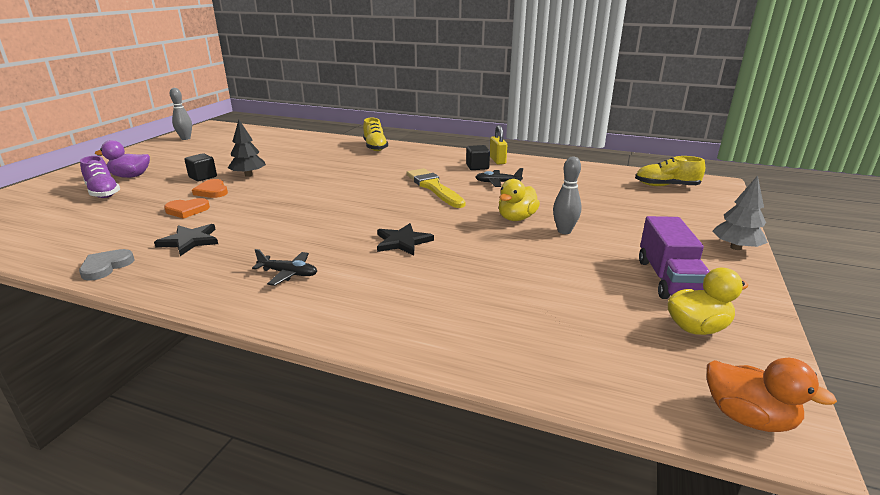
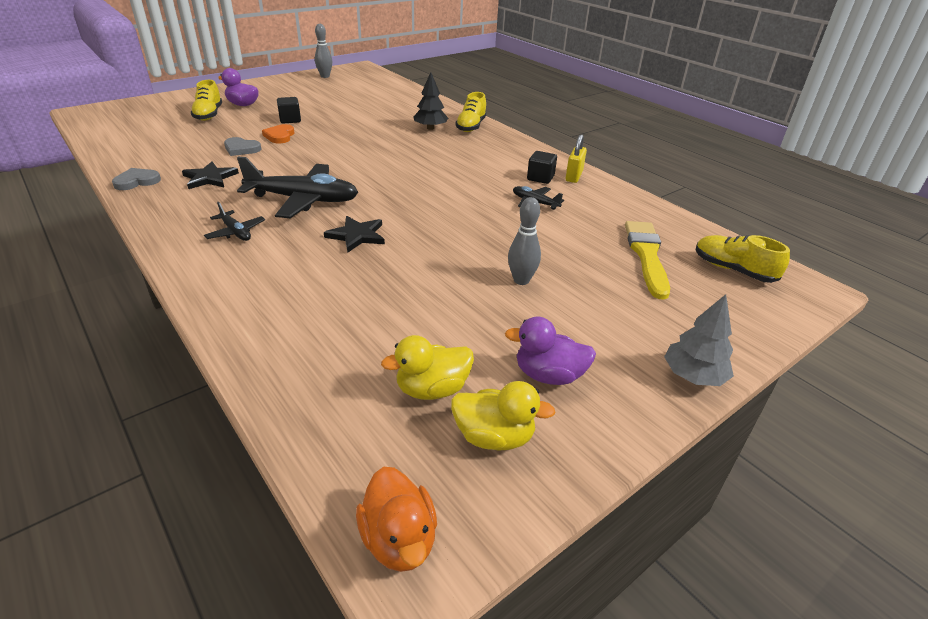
camera: 30 degrees right, 10 degrees up
(103, 192) = (209, 115): purple shoe -> yellow shoe
(187, 210) = (241, 149): orange heart -> grey heart
(249, 175) = (326, 127): black tree -> black tree (430, 128)
(314, 231) = (303, 200): none -> black plane
(434, 187) = (463, 188): yellow brush -> yellow brush (646, 255)
(516, 218) = (494, 249): yellow duck -> yellow duck (432, 389)
(668, 279) = (548, 375): purple truck -> purple duck

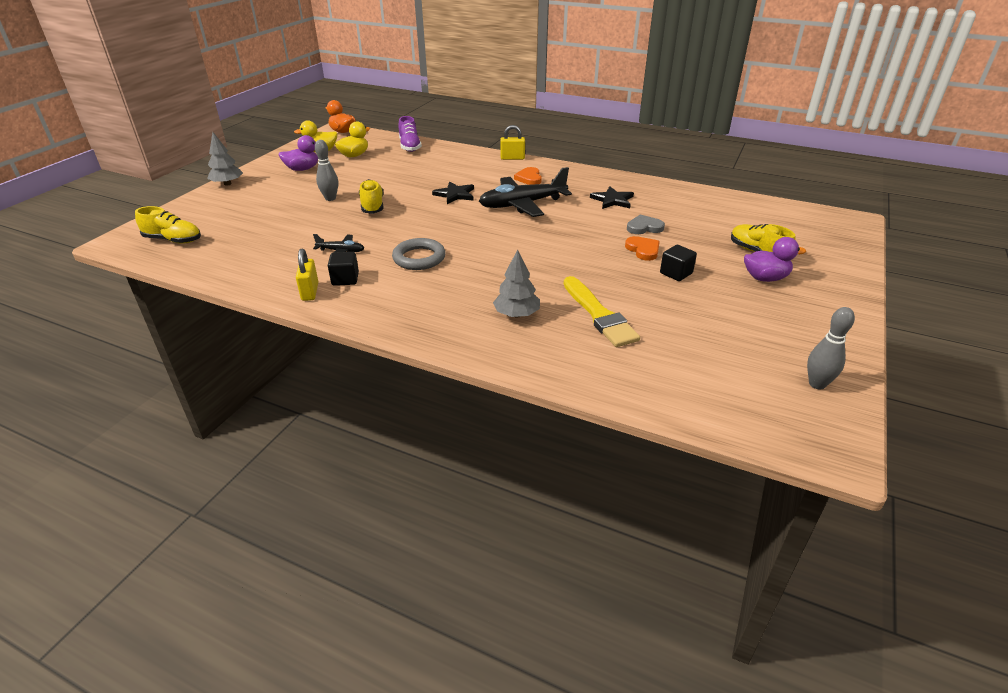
camera: 155 degrees right, 0 degrees up
(137, 181) = (650, 185): grey heart -> none
(191, 278) = (512, 158): none -> yellow padlock
(236, 232) = (529, 178): black plane -> orange heart
(304, 381) = (410, 146): none -> purple shoe
(430, 128) = (516, 314): black tree -> grey tree
(465, 177) = (419, 258): none -> grey ring
(471, 126) = (471, 336): yellow shoe -> yellow shoe (372, 206)
(646, 255) = (241, 233): yellow brush -> yellow brush (599, 315)

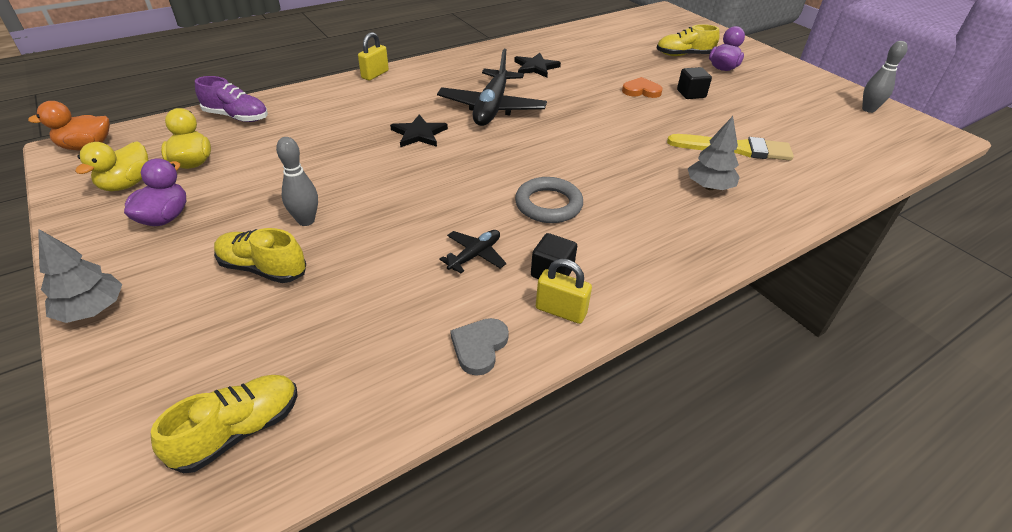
camera: 60 degrees left, 5 degrees up
(372, 206) = (375, 195): yellow shoe -> yellow shoe (263, 268)
(529, 178) = (437, 84): orange heart -> none
(644, 227) = (602, 75): grey heart -> grey heart (479, 347)

